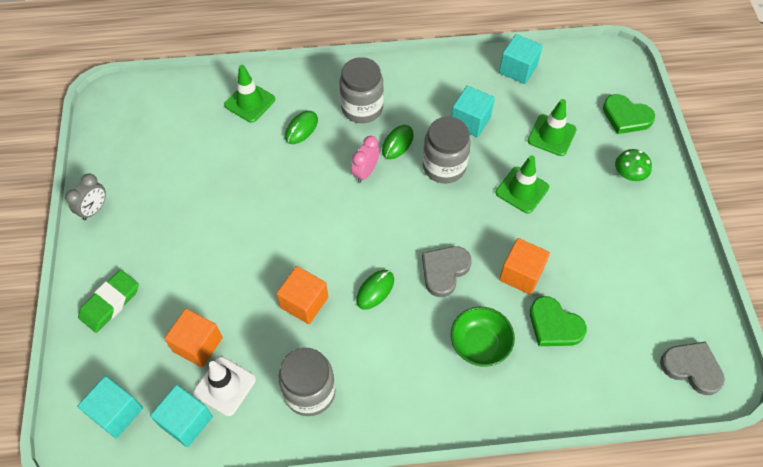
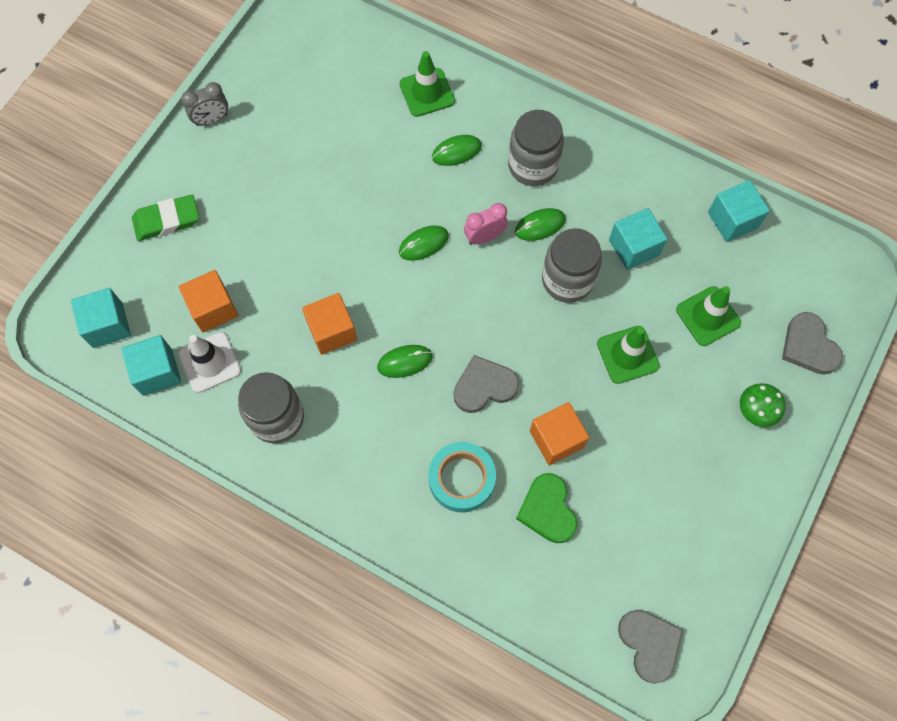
camera: 35 degrees right, 10 degrees up
(325, 202) = (423, 244): none -> green mouse
(480, 344) = (461, 479): green bowl -> turquoise tape
(626, 117) = (808, 346): green heart -> grey heart

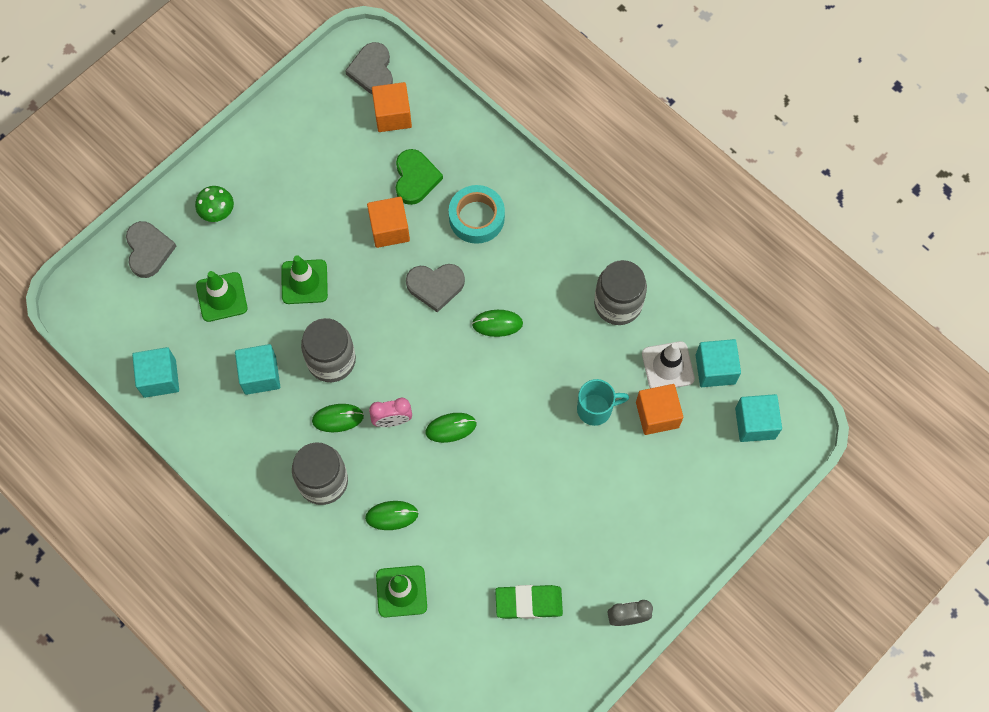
camera: 165 degrees left, 0 degrees up
(167, 220) = (688, 515): green eraser -> green eraser (528, 603)
(279, 299) = (596, 409): none -> turquoise mug
(332, 331) = (554, 367): orange cube -> orange cube (392, 115)

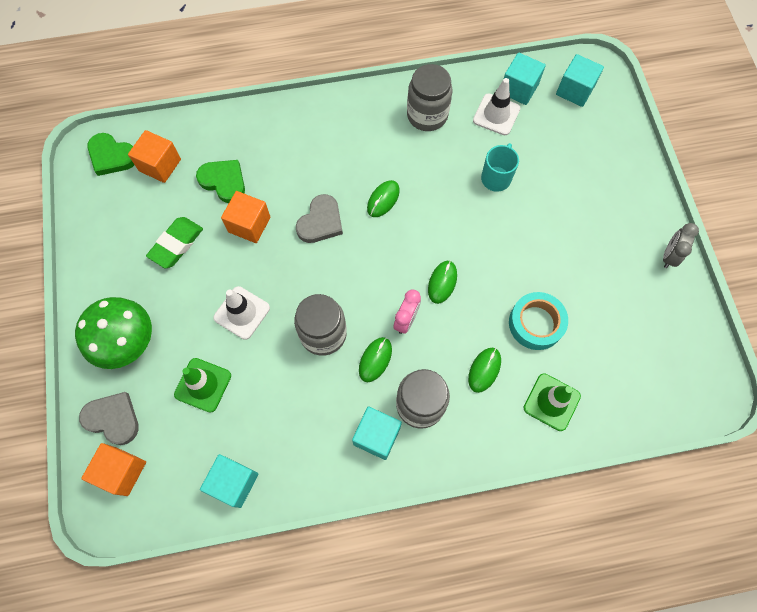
camera: 55 degrees left, 0 degrees up
(217, 211) = (126, 341): green mushroom -> green mushroom, size x1.87
(260, 375) = (294, 397): turquoise cube -> turquoise cube (377, 436)
(304, 282) = (242, 313): green traffic cone -> white traffic cone
(372, 71) = (112, 156): grey heart -> green heart
(476, 218) = (289, 161): turquoise tape -> turquoise tape (536, 323)
(528, 603) = (617, 315): green eraser -> green eraser (176, 244)
(657, 415) = (527, 143): orange cube -> orange cube (122, 471)

